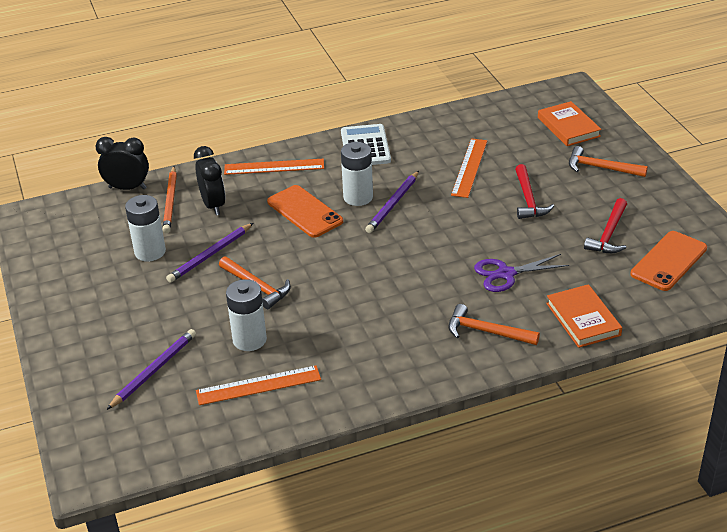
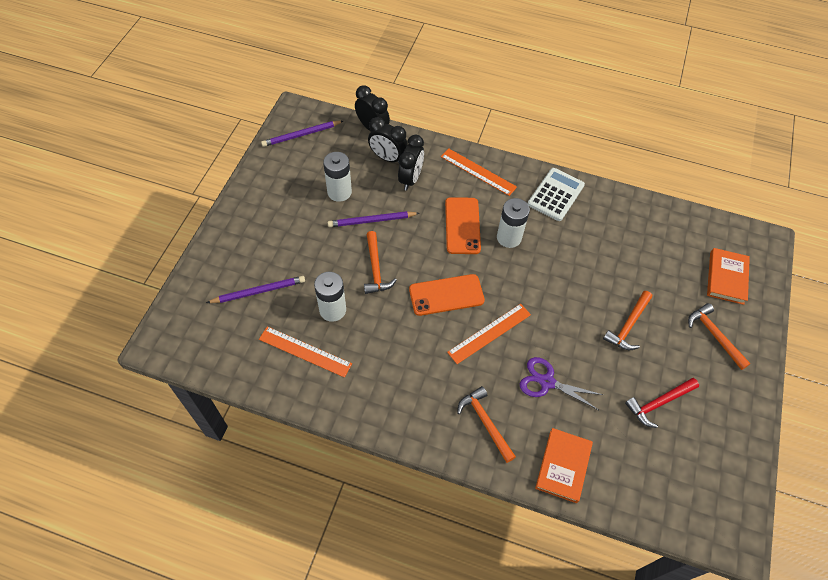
camera: 35 degrees right, 20 degrees up
(171, 202) = (388, 158): orange pencil -> black clock
(393, 204) = (527, 261): purple pencil -> purple pencil (301, 135)
(469, 167) = (612, 265): orange ruler -> orange ruler (489, 333)
(528, 199) = (628, 325): red hammer -> orange hammer
(669, 261) = (681, 464): orange phone -> orange phone (446, 295)

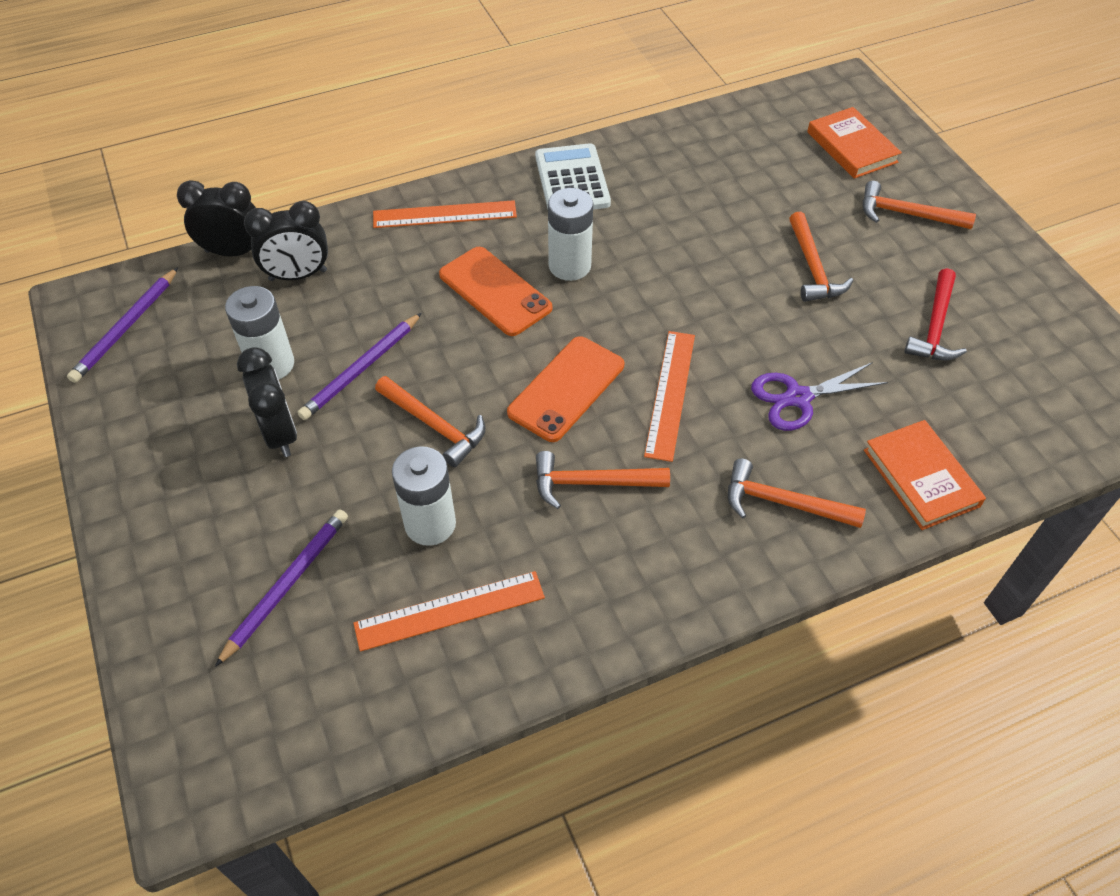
camera: 40 degrees left, 5 degrees down
(410, 179) = (361, 281): black clock -> black clock (280, 434)
(413, 345) = (592, 483): none -> orange hammer

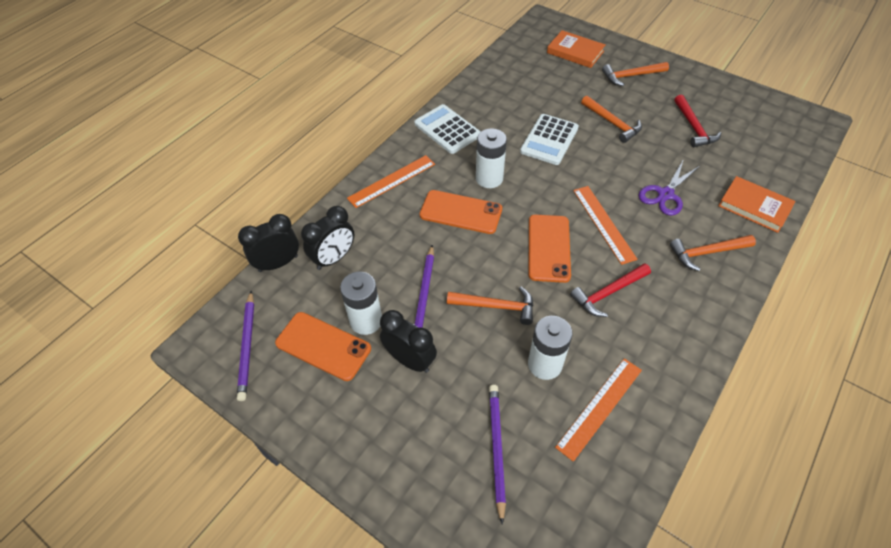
camera: 30 degrees left, 0 degrees up
(202, 368) = (323, 346): none -> orange phone
(592, 483) = (608, 293): orange hammer -> red hammer
(698, 251) = (549, 140): none -> white calculator

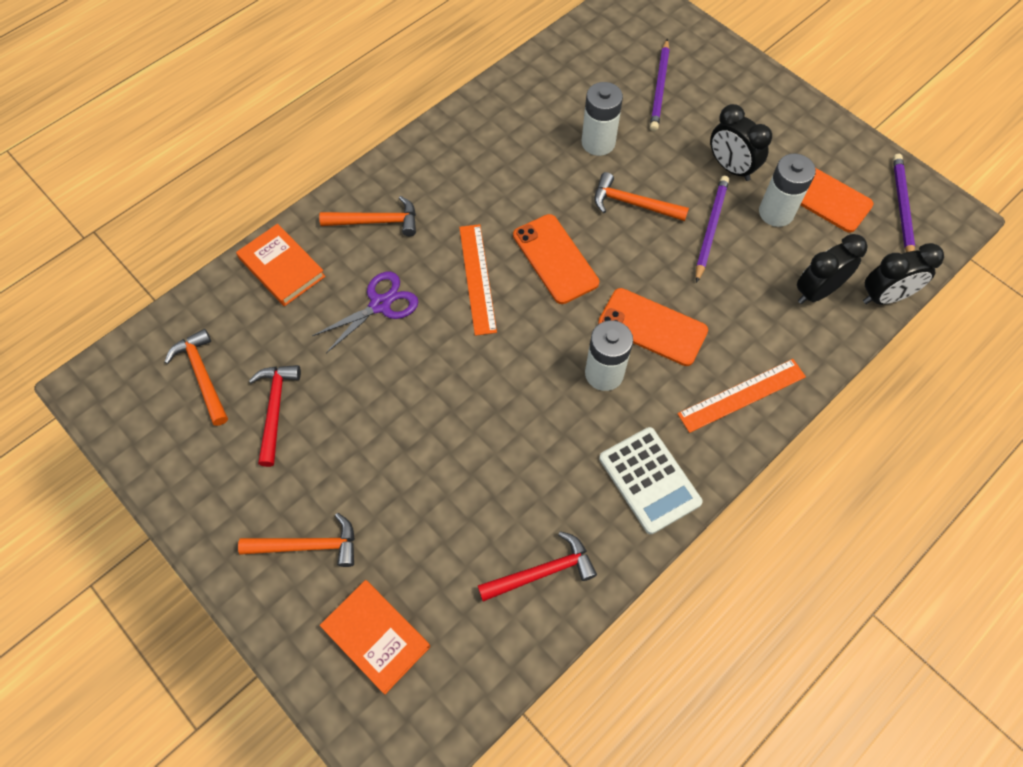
camera: 170 degrees left, 10 degrees up
(549, 140) = (498, 427): white calculator -> none
(549, 248) = (555, 259): orange phone -> orange phone turned 45 degrees counterclockwise
(600, 407) = (559, 102): orange ruler -> none
(608, 293) = (508, 197): red hammer -> red hammer (542, 572)
(612, 123) = (390, 442): orange hammer -> orange hammer (202, 375)

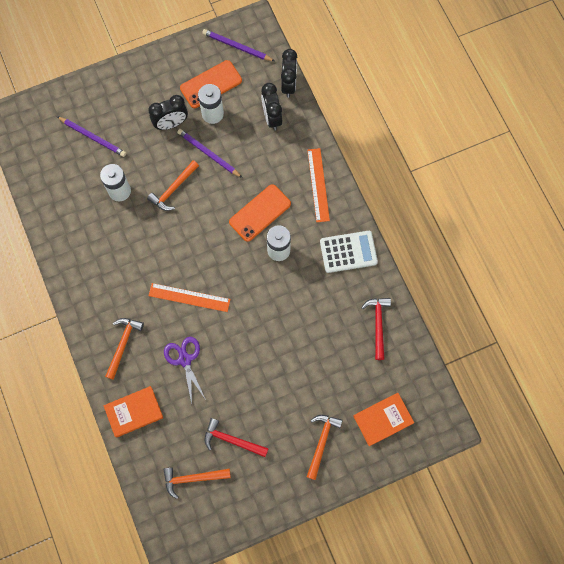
camera: 70 degrees left, 10 degrees up
(555, 259) = (194, 248): orange phone -> none

